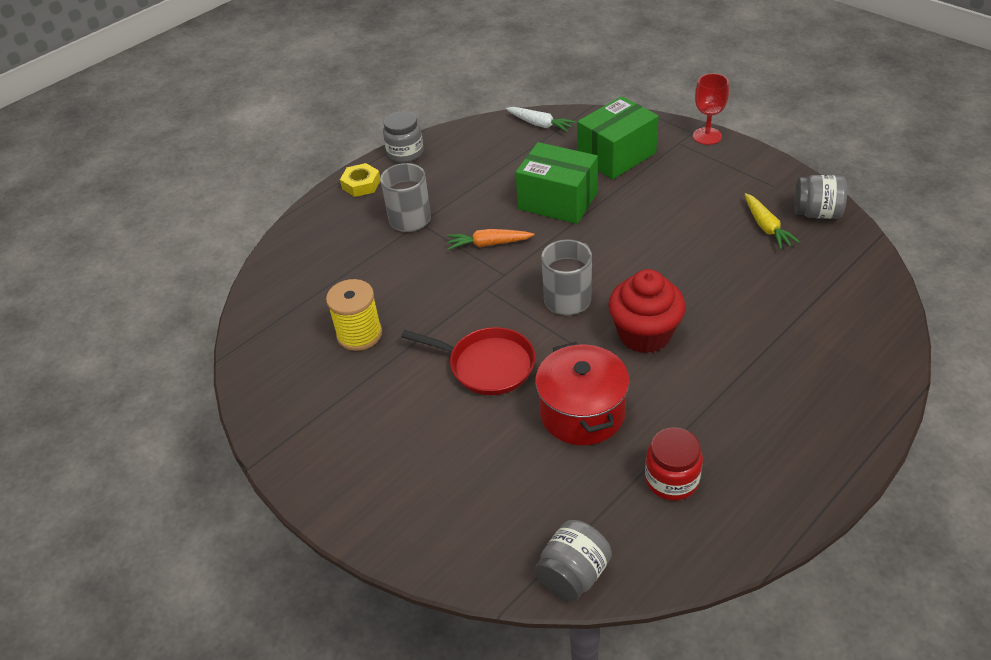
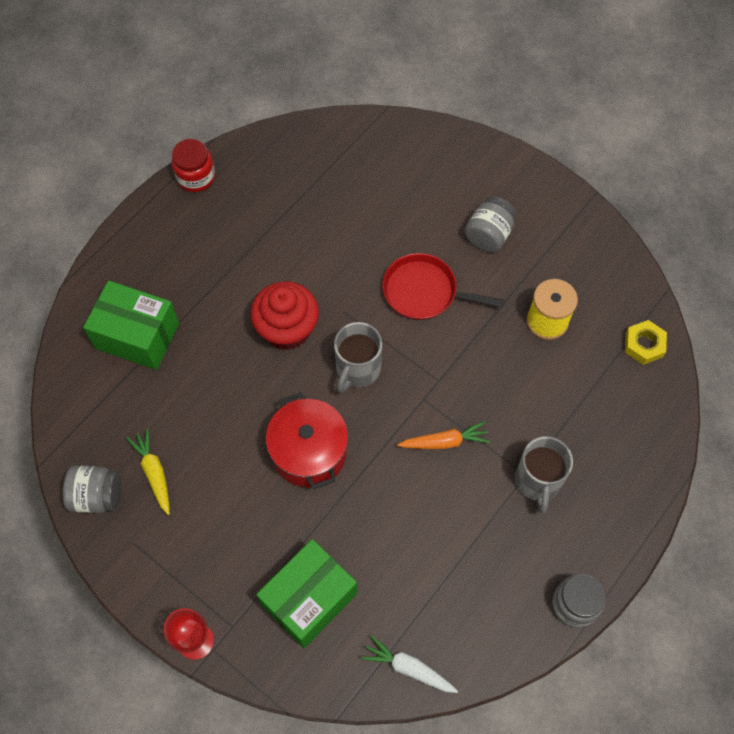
camera: 170 degrees right, 20 degrees up
(361, 184) = (612, 540): yellow nut -> yellow nut (644, 345)
(557, 201) = (376, 513): green box -> green box (137, 336)
(573, 574) = (343, 130): grey jar -> grey jar (488, 235)
(582, 412) = (341, 249): red pot -> red pot (309, 452)
(671, 480) = (273, 197): red jar -> red jar (196, 177)

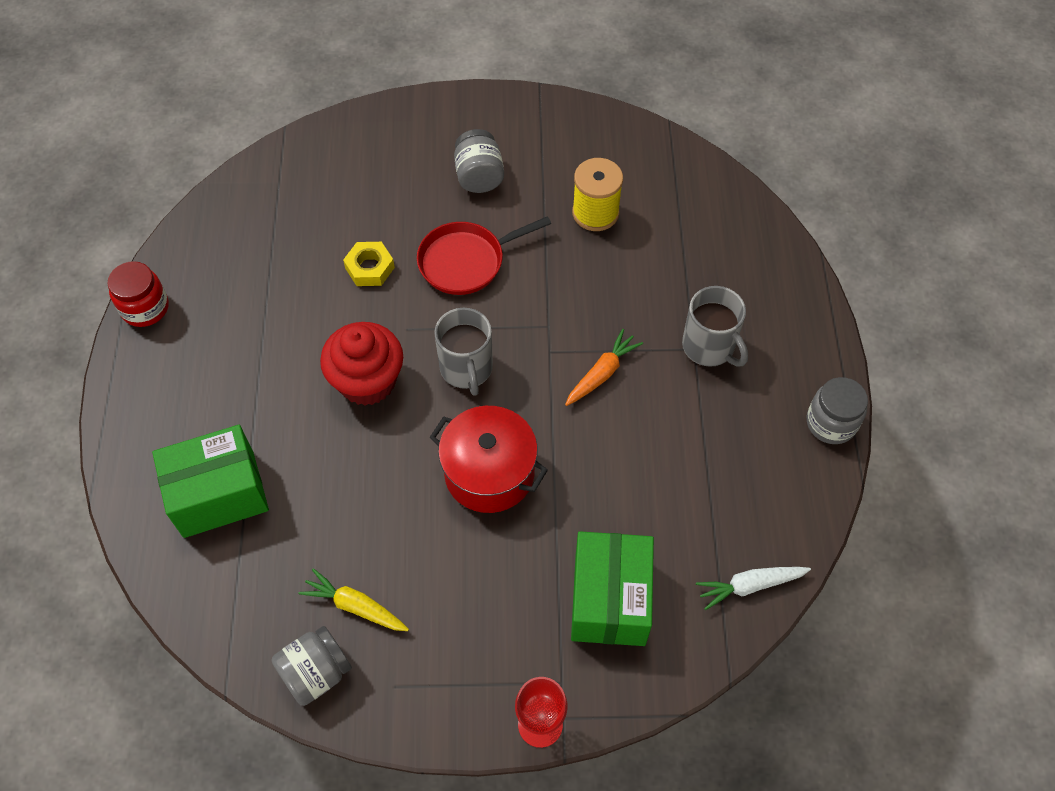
camera: 40 degrees left, 5 degrees down
(644, 345) = (691, 178): yellow nut -> yellow nut (369, 268)

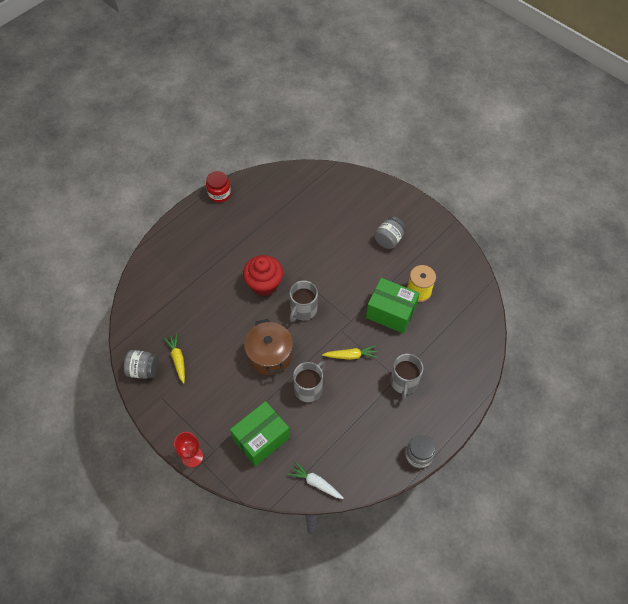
camera: 45 degrees right, 0 degrees up
(219, 494) = (176, 281): green box -> green box (390, 312)
(369, 268) = (309, 242): yellow nut -> none
(466, 261) = (347, 269): red pan -> none
(489, 473) = (270, 355): red pot -> brown pot
(596, 468) = (309, 388): none -> grey mug
(602, 373) = (350, 355): orange carrot -> yellow carrot

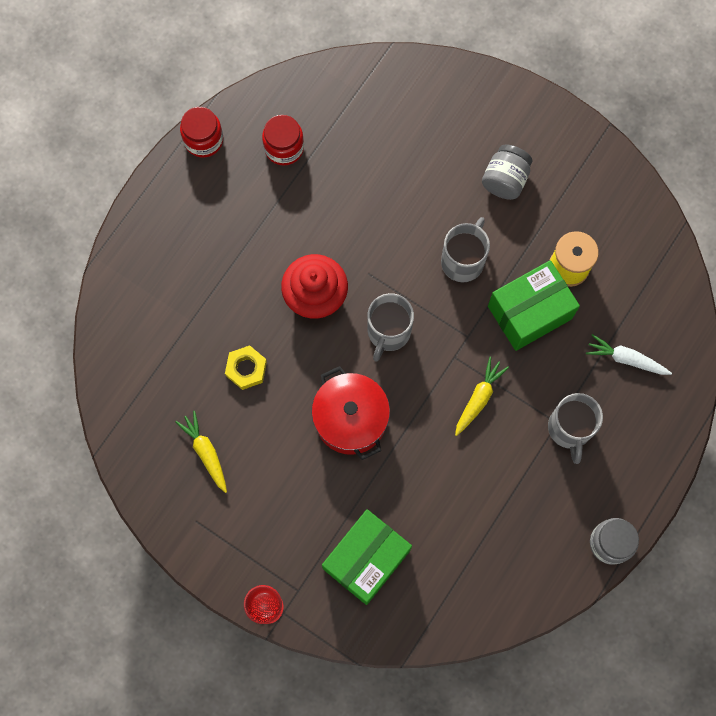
camera: 10 degrees left, 15 degrees up
(143, 370) = (155, 479): grey jar -> none
(214, 317) = (246, 369): none -> yellow nut
(264, 204) = (284, 148): none -> red jar
(270, 355) = (351, 419): brown pot -> red pot
(309, 388) = (423, 465): grey mug -> grey mug (463, 260)
(316, 483) = (463, 614): white carrot -> white carrot (626, 359)
(350, 355) = (479, 398): yellow carrot -> yellow carrot turned 45 degrees counterclockwise
(390, 312) = (529, 312): green box -> green box turned 45 degrees counterclockwise

